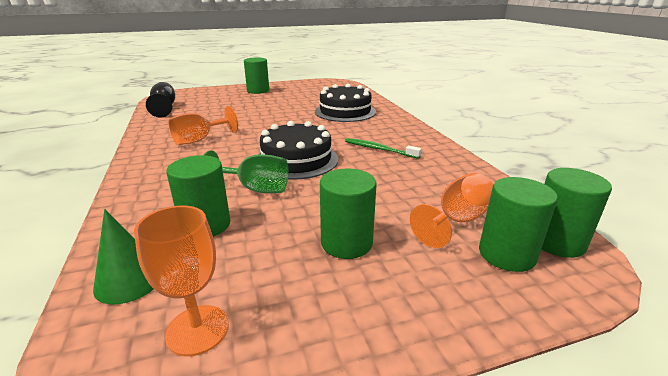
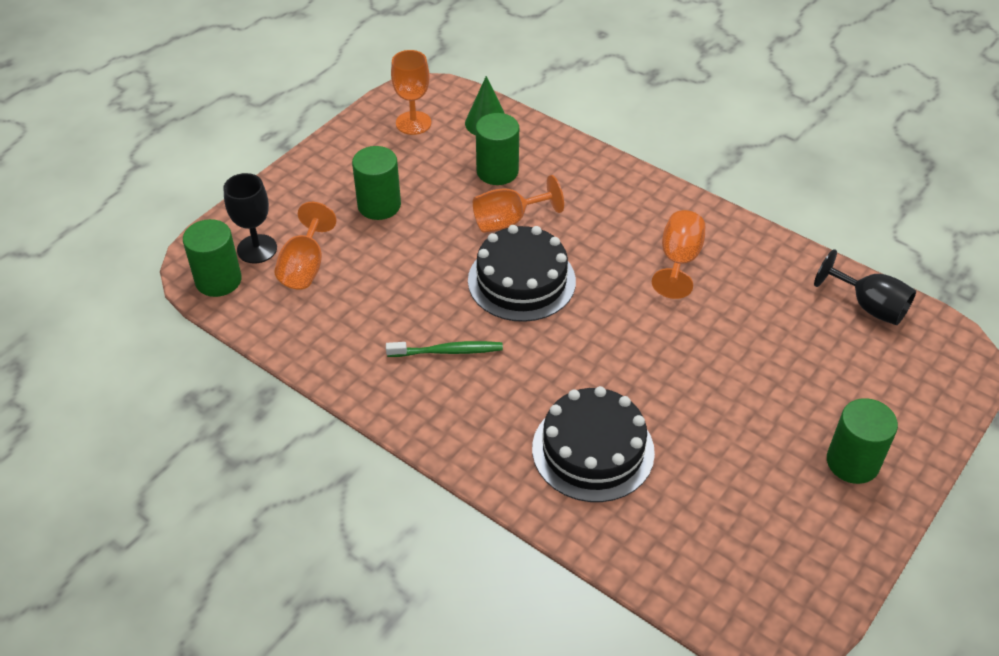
camera: 145 degrees right, 20 degrees up
(256, 189) = (508, 221): green goblet -> orange goblet
(506, 254) = (257, 249): green cylinder -> black goblet

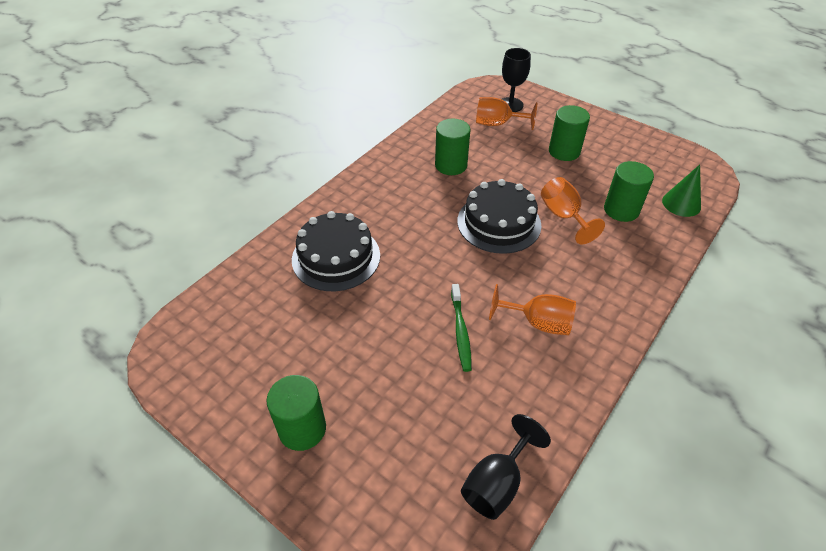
camera: 90 degrees right, 0 degrees up
(218, 280) = (481, 94): green cylinder -> green cylinder (451, 165)
(413, 123) = (663, 164): orange goblet -> none
(447, 351) = (427, 187): green toothbrush -> green toothbrush (460, 331)

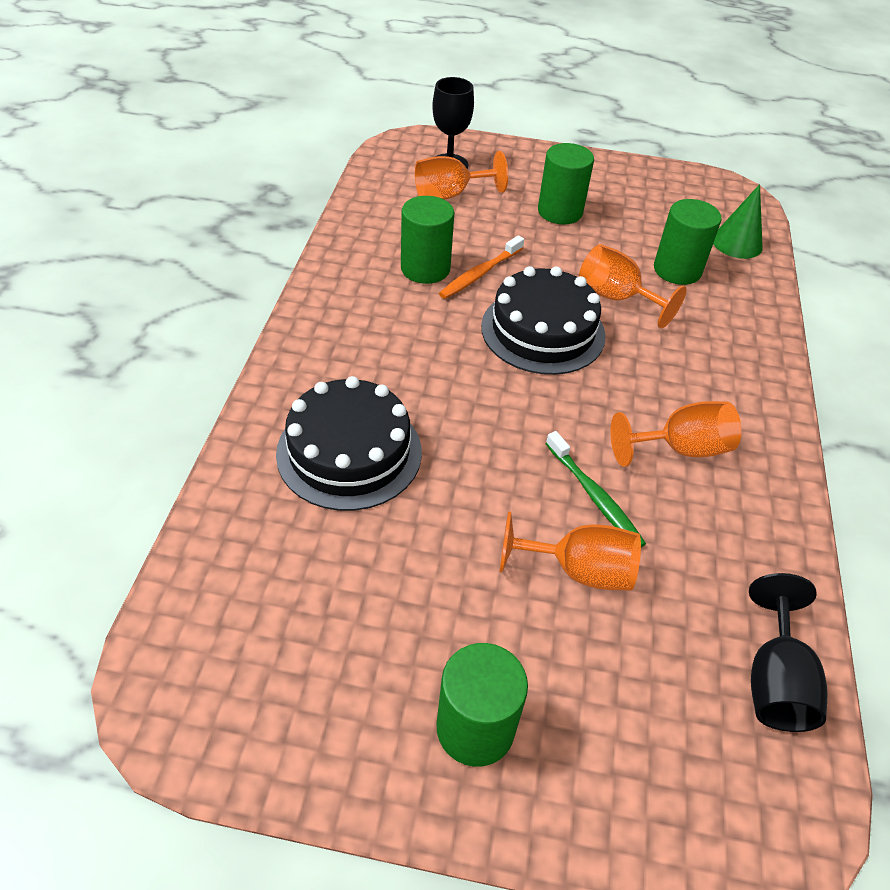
camera: 30 degrees left, 0 degrees up
(420, 370) = (579, 571): none -> orange goblet
(483, 177) = (480, 274): none -> orange toothbrush

